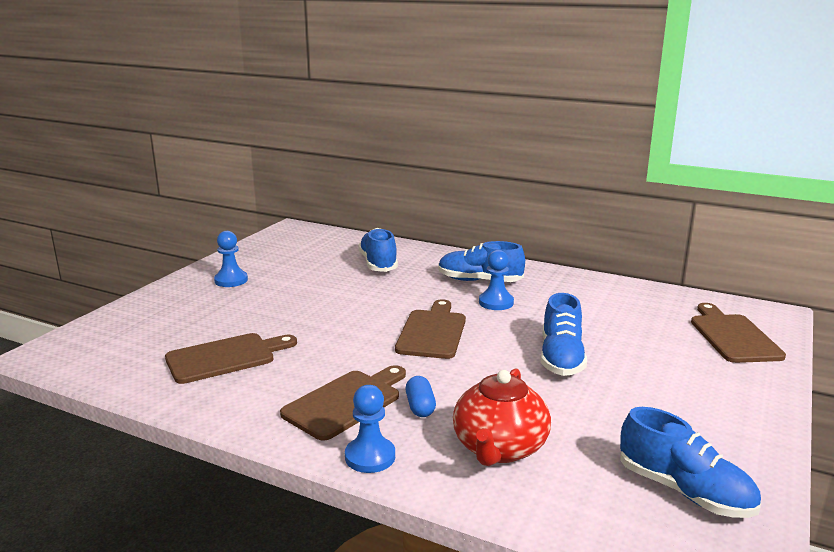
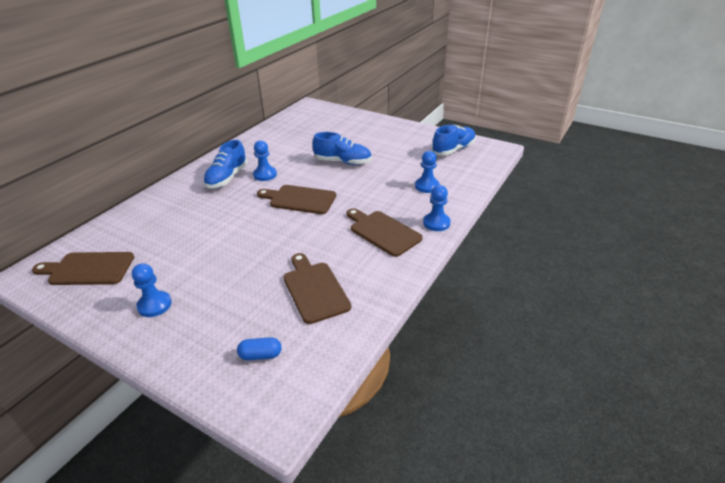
camera: 85 degrees left, 15 degrees up
(378, 264) = (167, 220): blue shoe -> none
(420, 407) = (389, 207): blue capsule -> blue capsule (260, 355)
(499, 448) = (427, 186): red teapot -> blue pawn
(733, 336) = (330, 118): brown cutting board -> brown cutting board (88, 269)

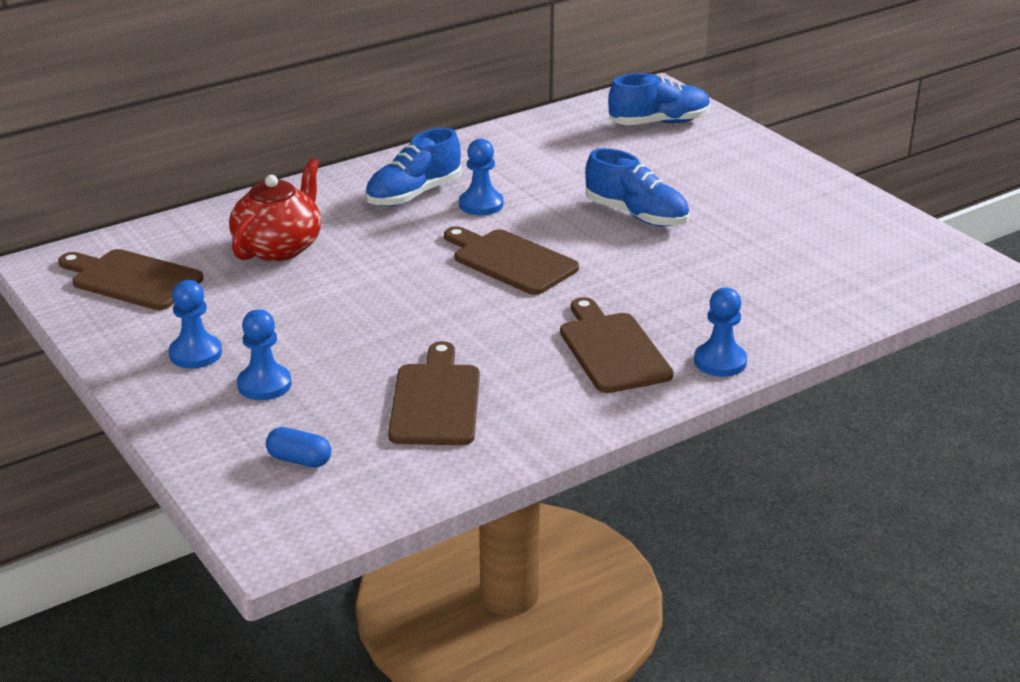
camera: 25 degrees right, 5 degrees down
(169, 225) = (279, 247): none -> red teapot
(427, 186) = (758, 297): blue pawn -> blue pawn (264, 385)
(453, 149) = (874, 244): blue shoe -> blue shoe (659, 123)

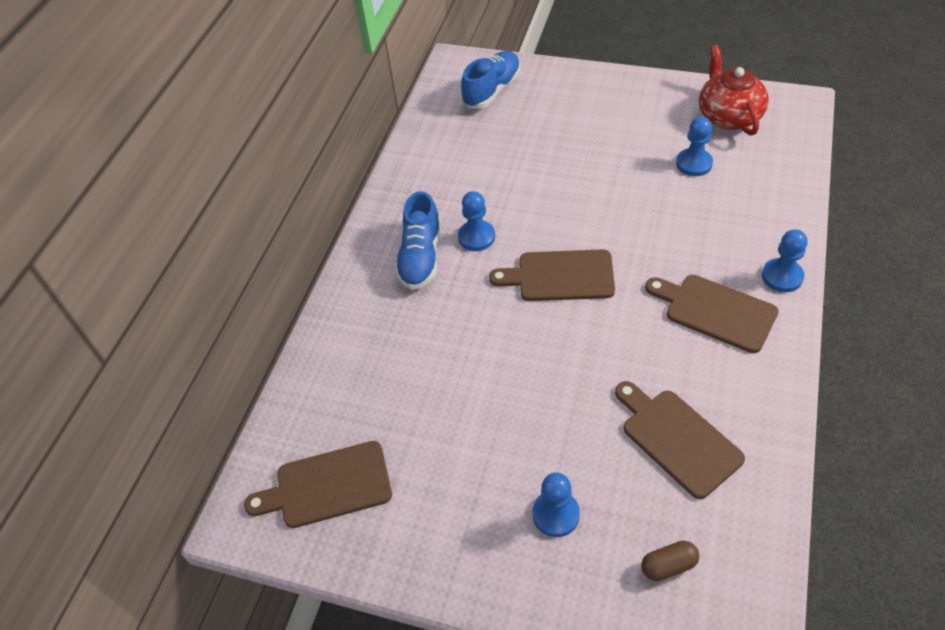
camera: 35 degrees left, 20 degrees up
(195, 354) = (471, 523): blue pawn -> blue pawn (694, 163)
(279, 247) = (394, 373): red teapot -> red teapot (728, 116)
(299, 460) = (668, 565): blue capsule -> brown capsule
(636, 215) = (581, 182): blue shoe -> none

